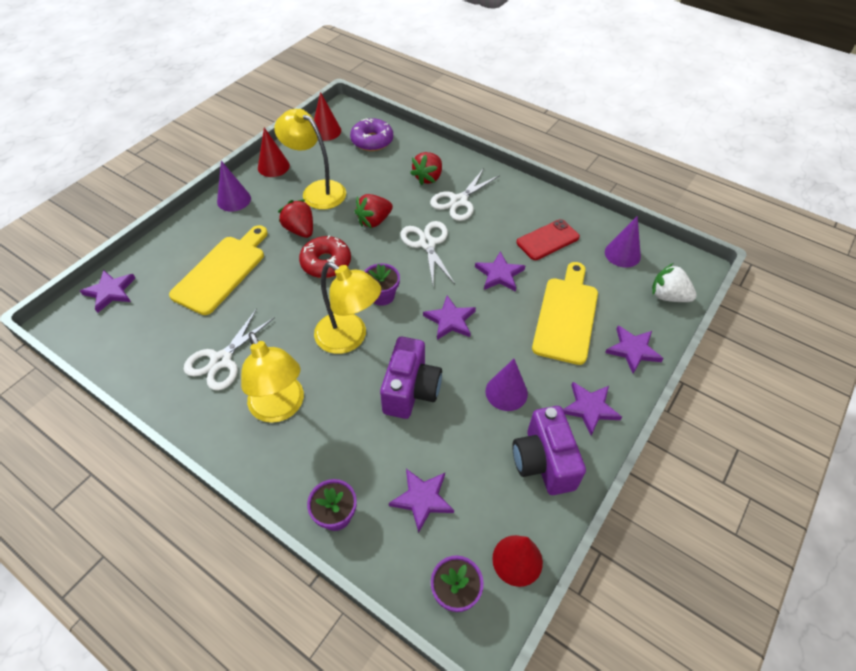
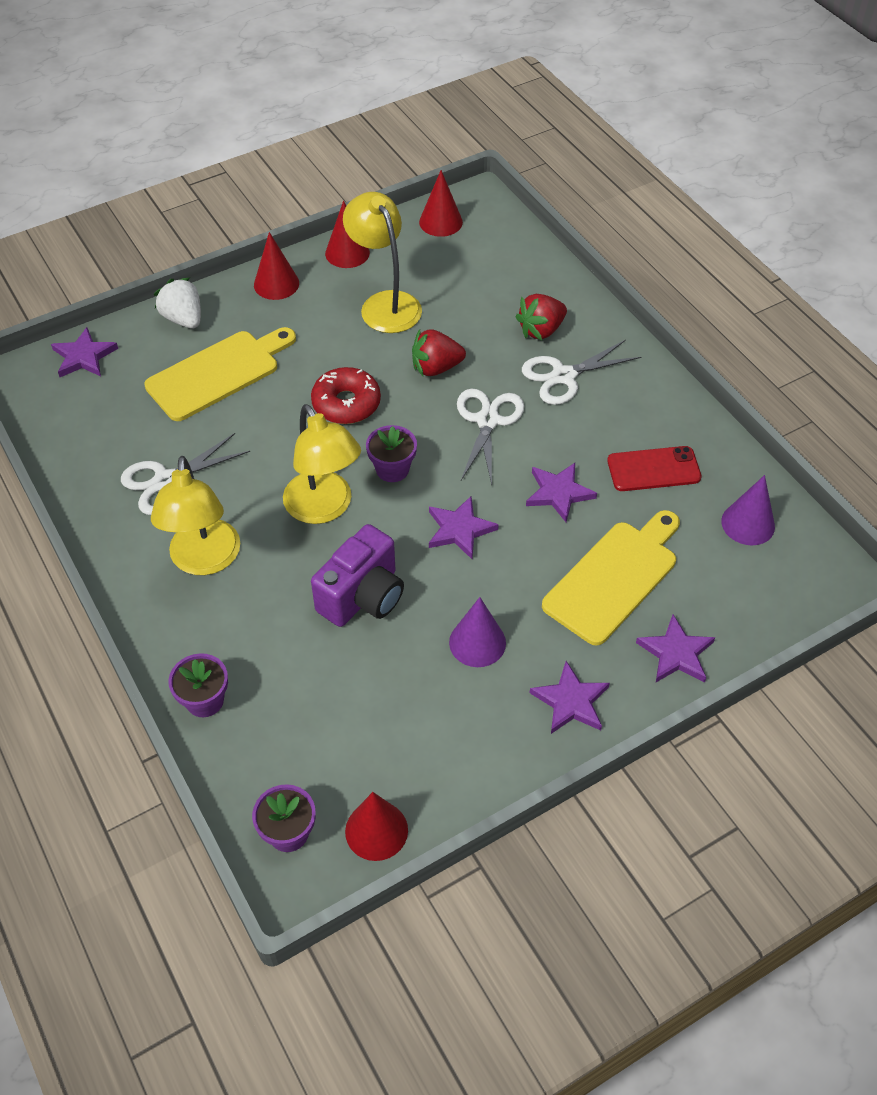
camera: 25 degrees right, 0 degrees up
(234, 200) = (276, 284): purple cone -> red cone
(300, 230) = (337, 350): red strawberry -> none
(372, 141) = (494, 254): purple donut -> none
(422, 499) = (307, 722): purple star -> none
(543, 462) = (472, 739): purple camera -> none
(668, 296) = (774, 602): white strawberry -> white strawberry (183, 319)

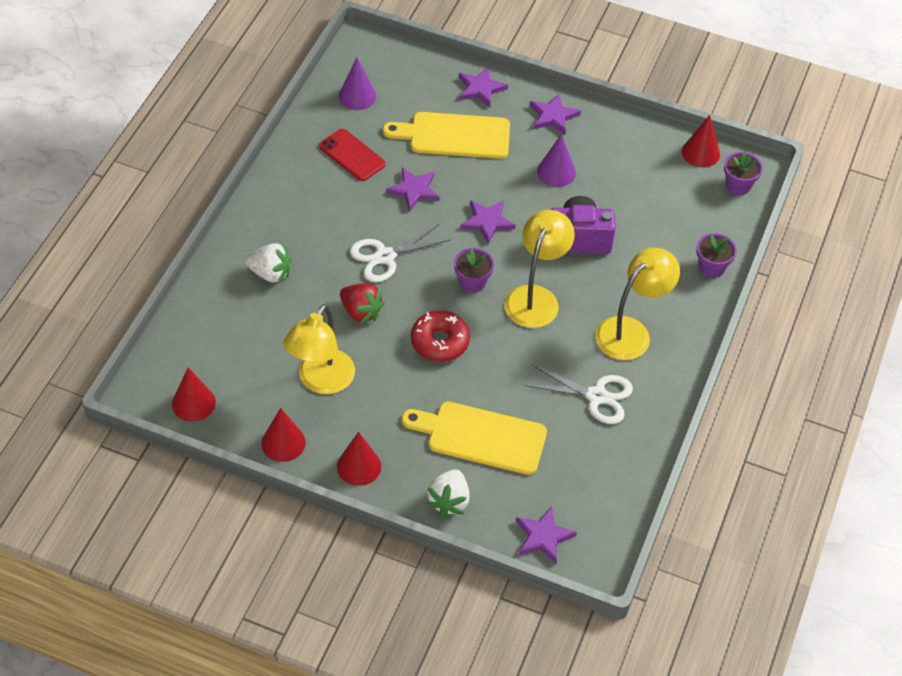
camera: 130 degrees left, 0 degrees up
(541, 330) = (270, 273): red strawberry -> white strawberry
(563, 376) = (307, 238): white scissors -> none

